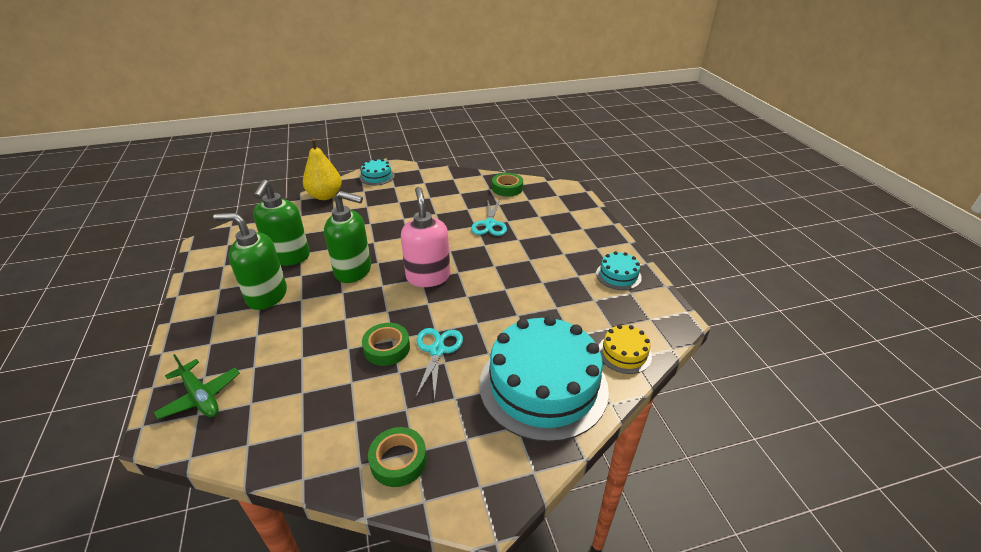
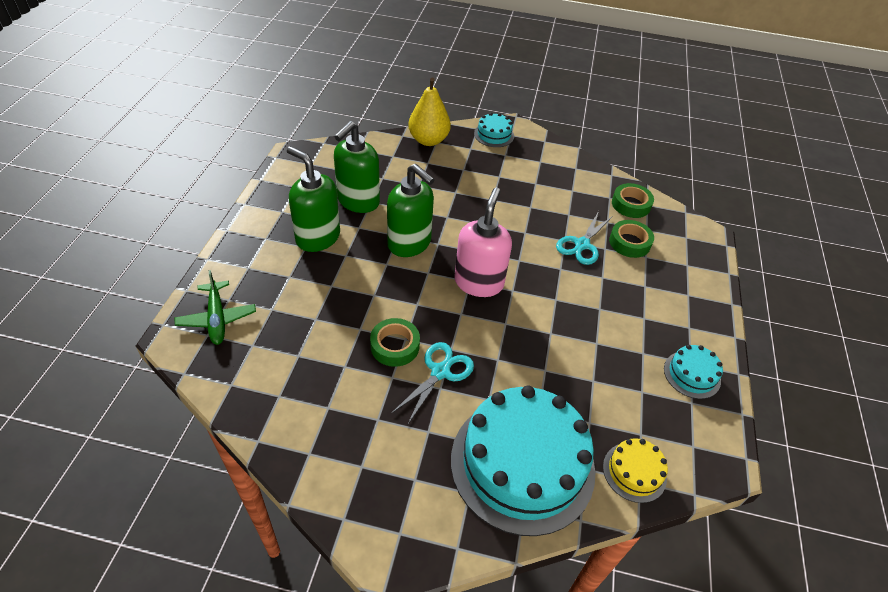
camera: 25 degrees right, 10 degrees up
(398, 460) = (343, 468): green tape -> green tape (629, 242)

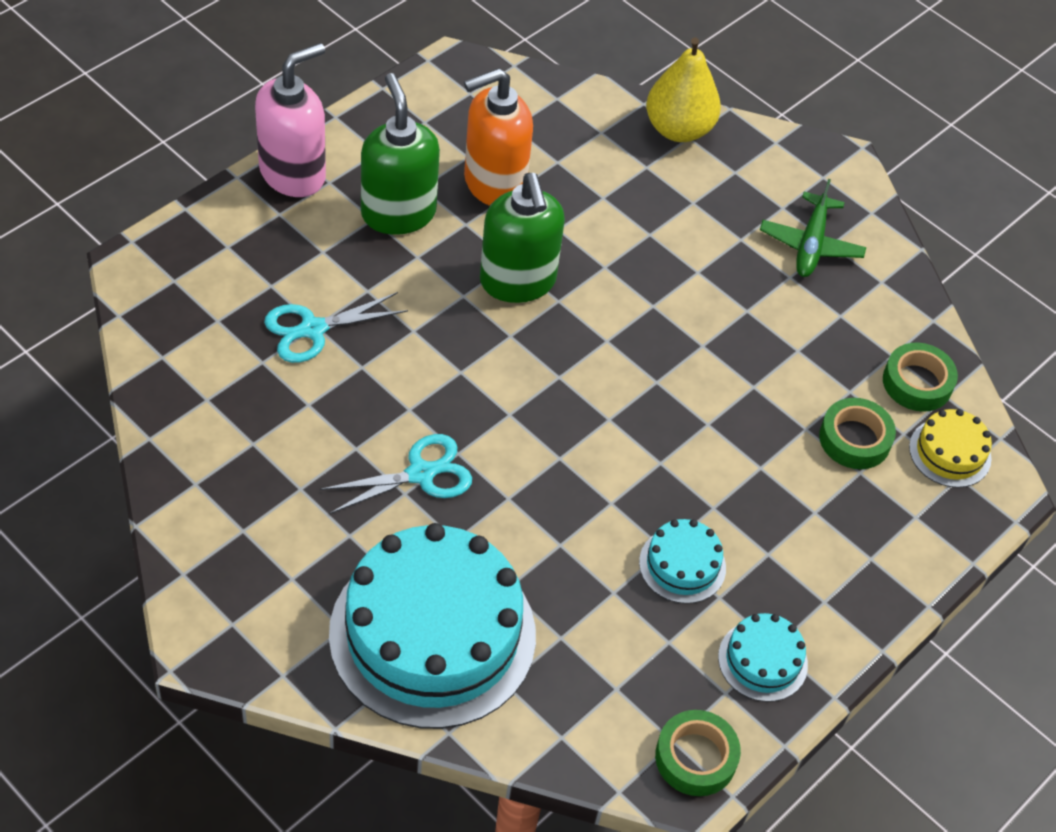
camera: 30 degrees right, 5 degrees up
(217, 318) = (198, 265): green plane -> green plane (810, 245)
(358, 201) = (494, 183): green soap dispenser -> orange soap dispenser
(395, 346) = (389, 411): green tape -> green tape (695, 758)
(479, 282) = (570, 384): pink soap dispenser -> pink soap dispenser (293, 173)
(494, 135) = (794, 165): turquoise cake -> turquoise cake (682, 565)
(582, 245) = (774, 406): turquoise scissors -> turquoise scissors (312, 329)
(634, 472) = (565, 723): yellow cake -> yellow cake (950, 453)

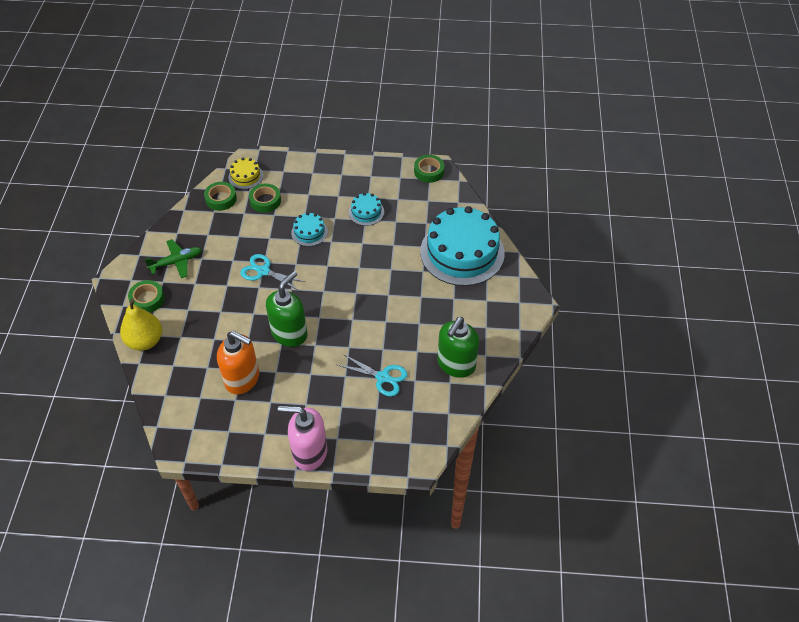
camera: 125 degrees left, 0 degrees up
(398, 213) = (293, 398): green soap dispenser -> green soap dispenser (456, 364)
(421, 474) = (408, 298): turquoise scissors -> turquoise scissors (263, 271)
(761, 172) = (147, 299): none -> green tape
(762, 660) = (379, 176): turquoise cake -> turquoise cake (309, 232)

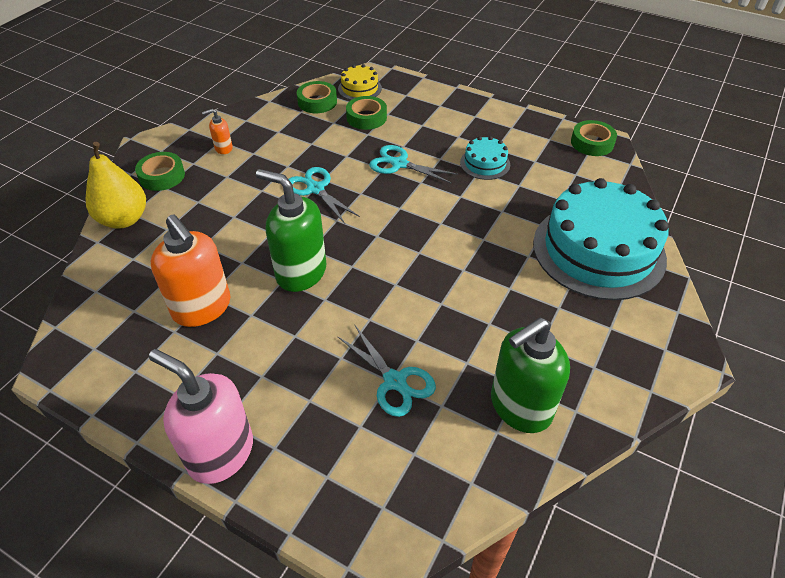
camera: 25 degrees right, 5 degrees down
(177, 262) = (223, 148): green plane -> orange soap dispenser
(289, 333) = (300, 272): green soap dispenser -> green soap dispenser turned 120 degrees counterclockwise
(309, 232) = (399, 164): turquoise cake -> turquoise scissors

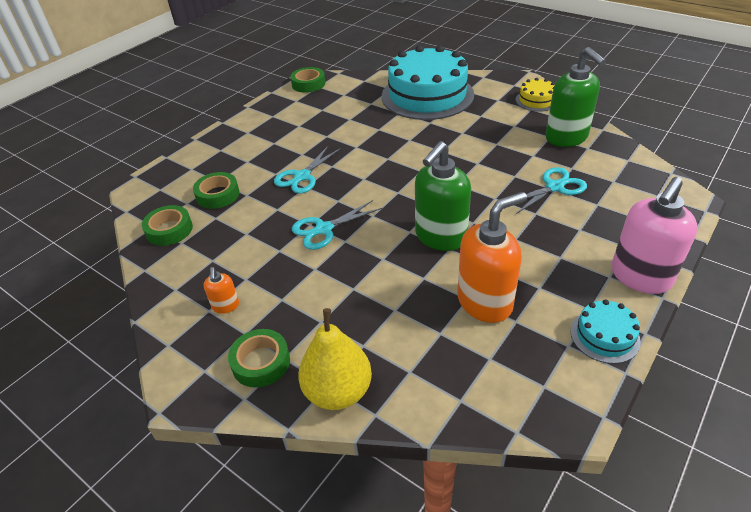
camera: 80 degrees left, 5 degrees down
(359, 88) = (161, 199): yellow cake -> yellow cake (536, 100)
(485, 163) = (317, 132): turquoise cake -> turquoise cake (604, 336)

